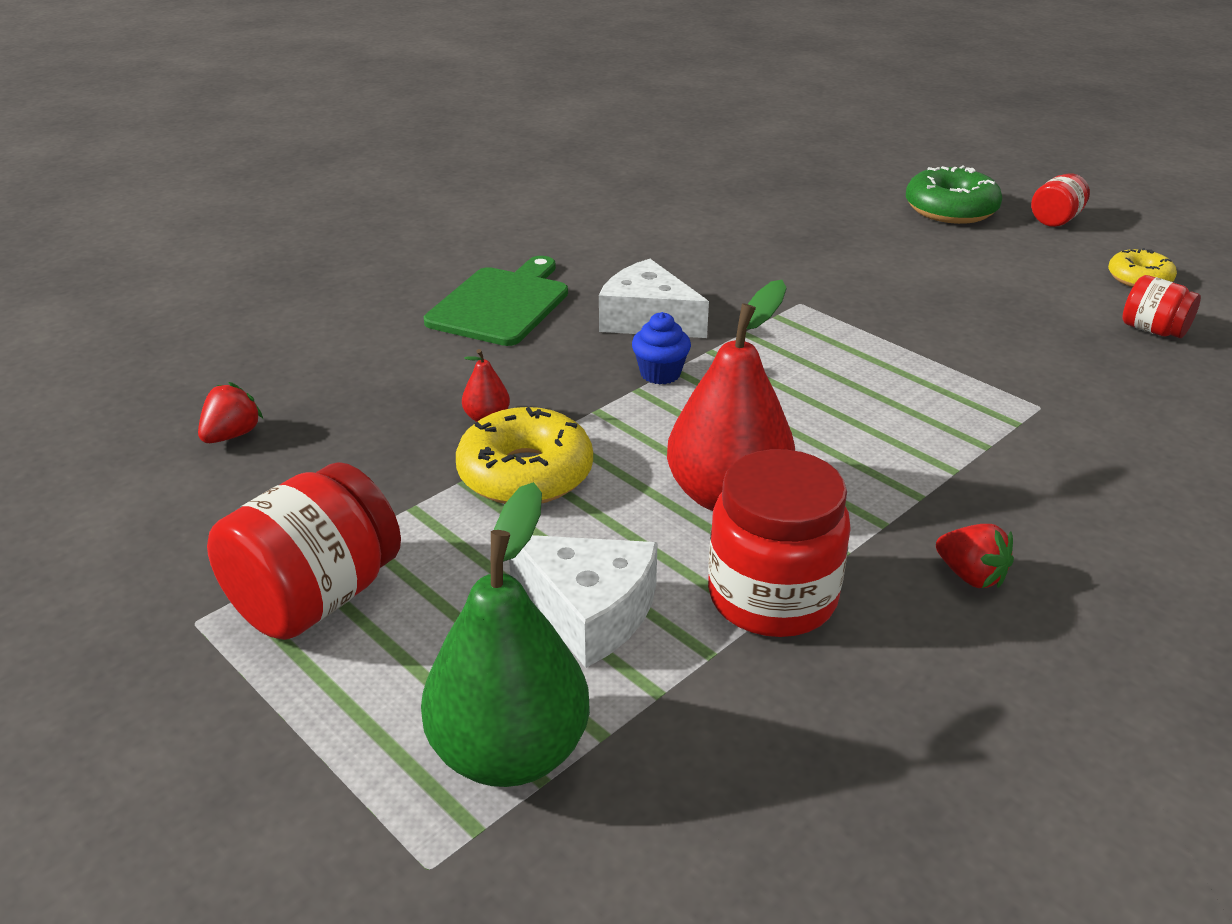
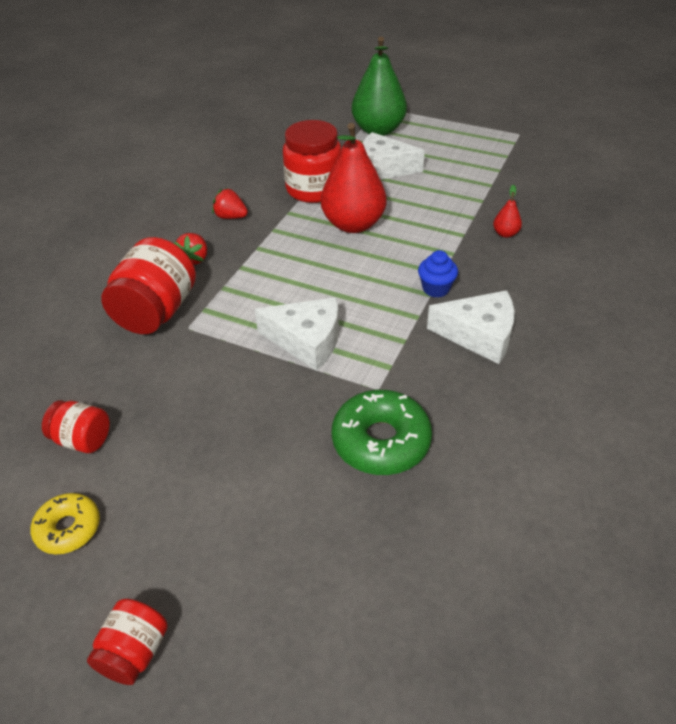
camera: 160 degrees right, 10 degrees up
(232, 435) = (614, 193): red strawberry -> red strawberry (195, 259)
(315, 598) = (487, 149): red jar -> red jar (156, 312)
(501, 304) = (592, 320): green cutting board -> none
(525, 473) = (456, 211): yellow donut -> none
(869, 358) = (307, 341): none -> white cheese
(950, 209) = (268, 634): green donut -> green donut (381, 441)

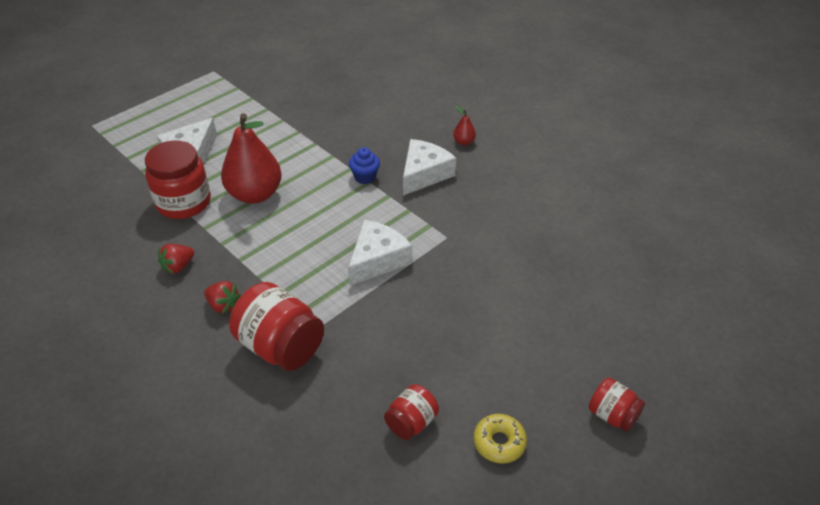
camera: 70 degrees left, 0 degrees up
(378, 130) = (129, 138): green pear -> none
(381, 441) = (493, 250): green donut -> none
(505, 234) = (329, 124): red pear -> red pear (463, 142)

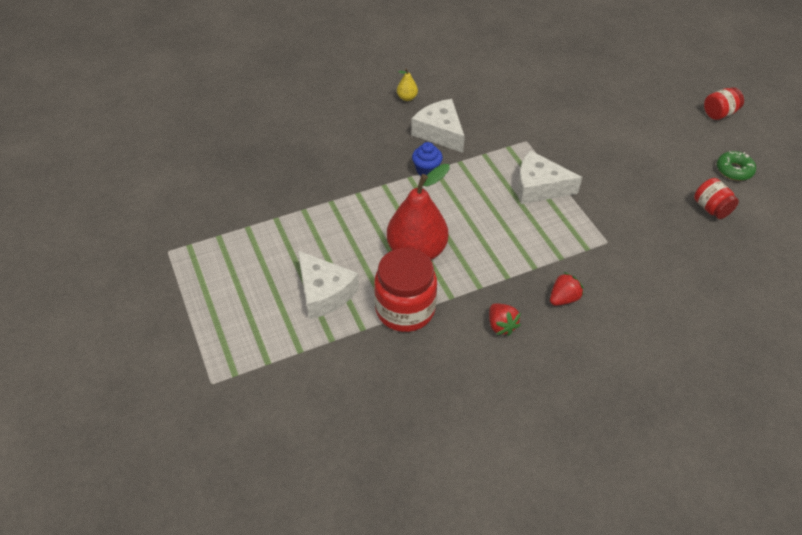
camera: 70 degrees left, 5 degrees up
(280, 346) = (622, 268): red jar -> none
(377, 260) = (539, 187): white cheese -> white cheese turned 45 degrees counterclockwise
(463, 142) = (407, 98): red pear -> yellow pear
(499, 442) = (734, 170): yellow donut -> green donut

